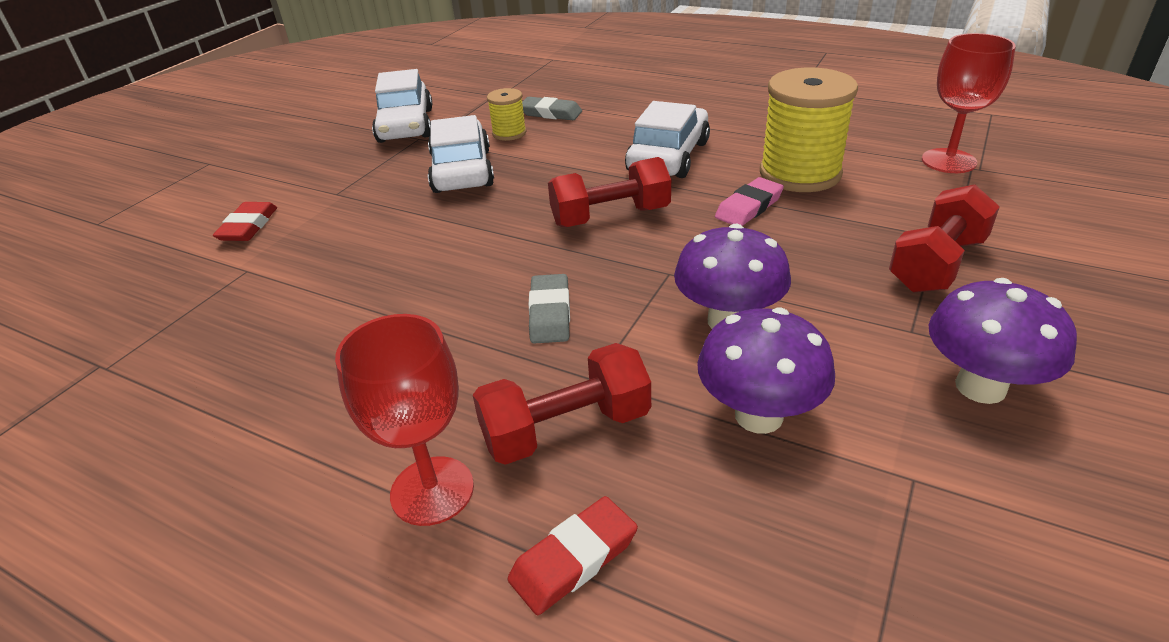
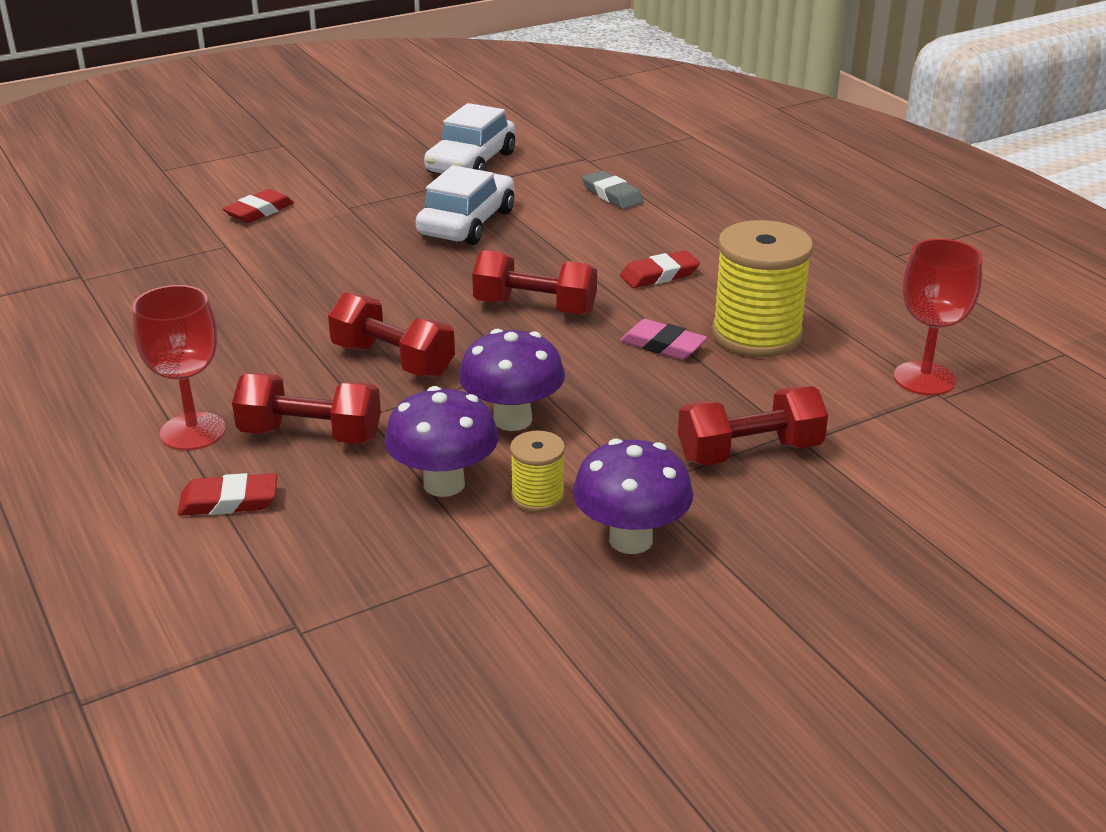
camera: 30 degrees right, 5 degrees down
(509, 133) = (549, 202): yellow spool -> yellow spool (537, 496)
(550, 313) = (393, 360): grey eraser -> red dumbbell
(668, 156) = (659, 275): white car -> red eraser
(749, 207) = (663, 345): pink eraser -> pink eraser turned 45 degrees clockwise

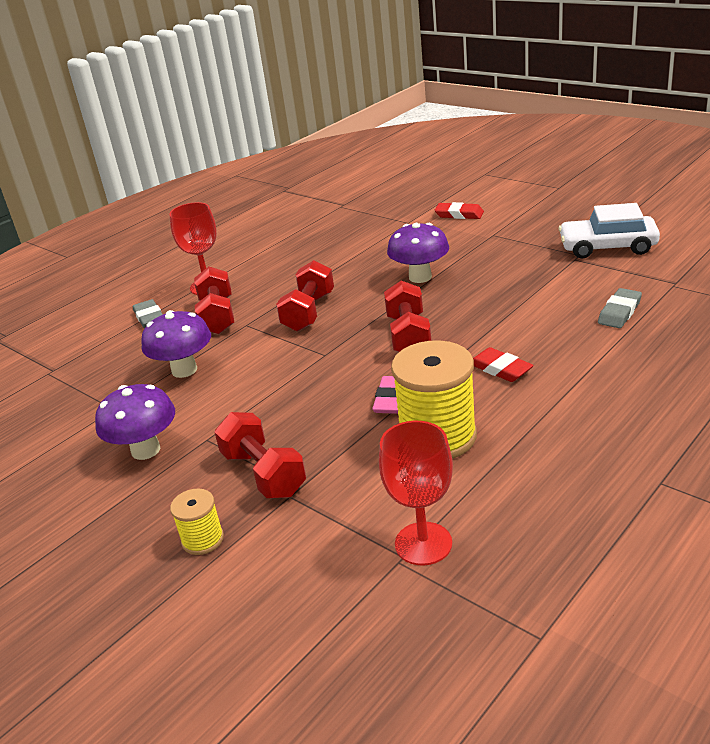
camera: 75 degrees right, 0 degrees up
(229, 501) = (149, 317): red eraser -> grey eraser
(467, 223) = (510, 276): white car -> none
(512, 420) = (262, 370): purple mushroom -> purple mushroom (420, 277)
(537, 496) = (181, 404): yellow spool -> yellow spool (202, 539)

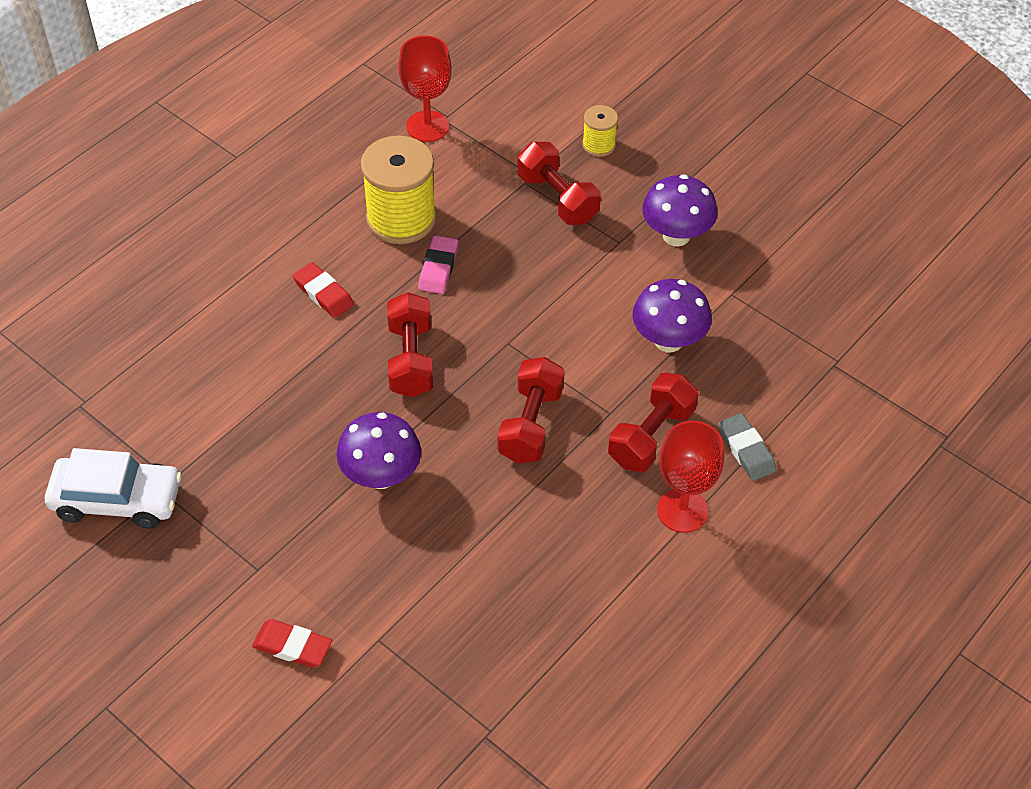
camera: 175 degrees right, 20 degrees up
(217, 316) = (651, 436): red dumbbell -> red dumbbell turned 45 degrees clockwise
(619, 312) = (168, 362): grey eraser -> none

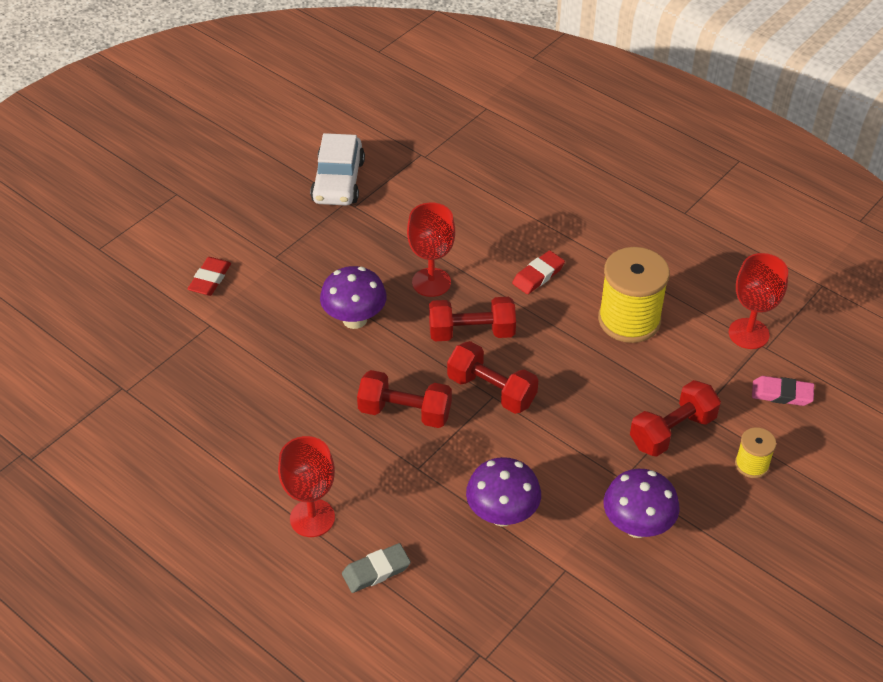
camera: 90 degrees right, 5 degrees down
(324, 397) = (431, 282): none -> red goblet
(438, 268) = (574, 347): pink eraser -> pink eraser (782, 394)
(651, 436) = (392, 497): red dumbbell -> red dumbbell (491, 390)

